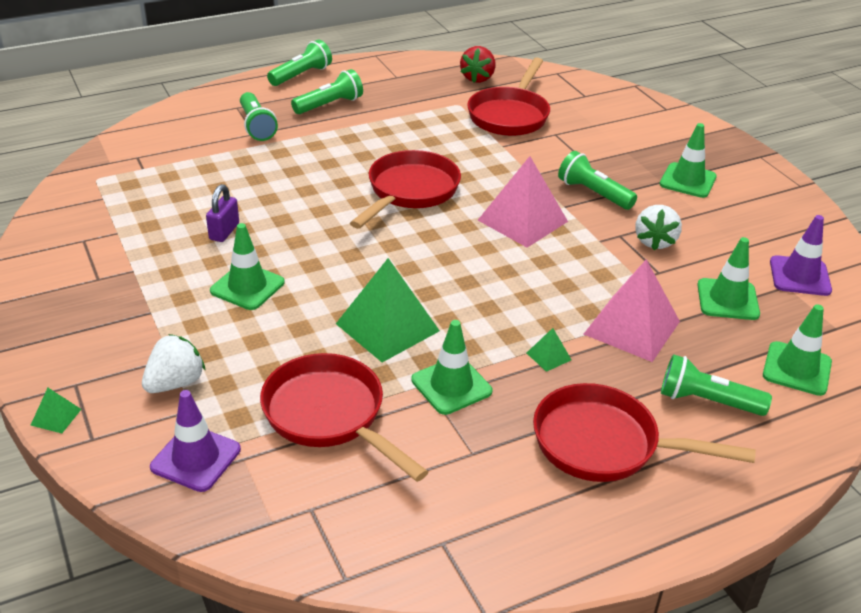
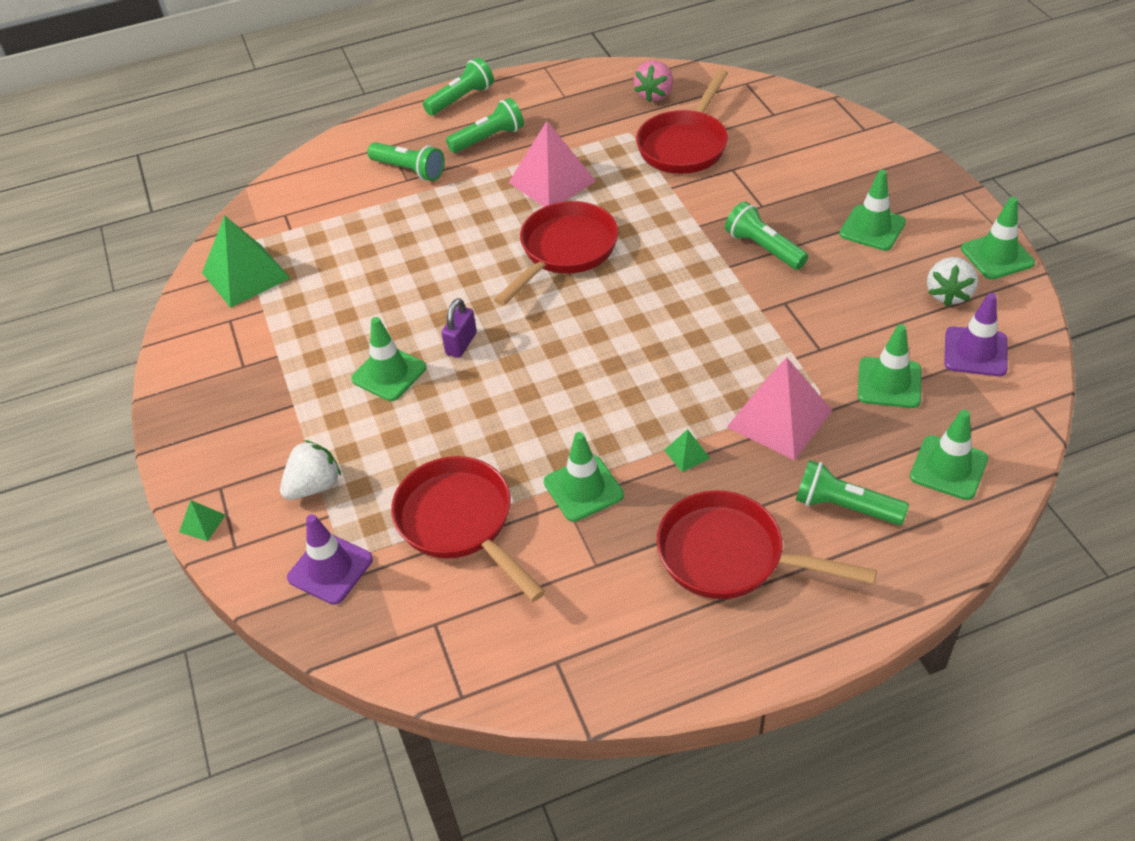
camera: 10 degrees right, 10 degrees up
(224, 231) = (369, 307): purple padlock -> purple padlock (461, 344)
(256, 126) = (409, 170): green flashlight -> green flashlight turned 45 degrees counterclockwise
(387, 327) = (526, 420): green pyramid -> green pyramid (246, 275)
(477, 78) = (655, 95): red strawberry -> pink strawberry
(523, 220) = (681, 286): pink pyramid -> pink pyramid (552, 181)
(654, 241) = (821, 310): white strawberry -> white strawberry (948, 294)
(801, 204) = (997, 256): none -> green traffic cone

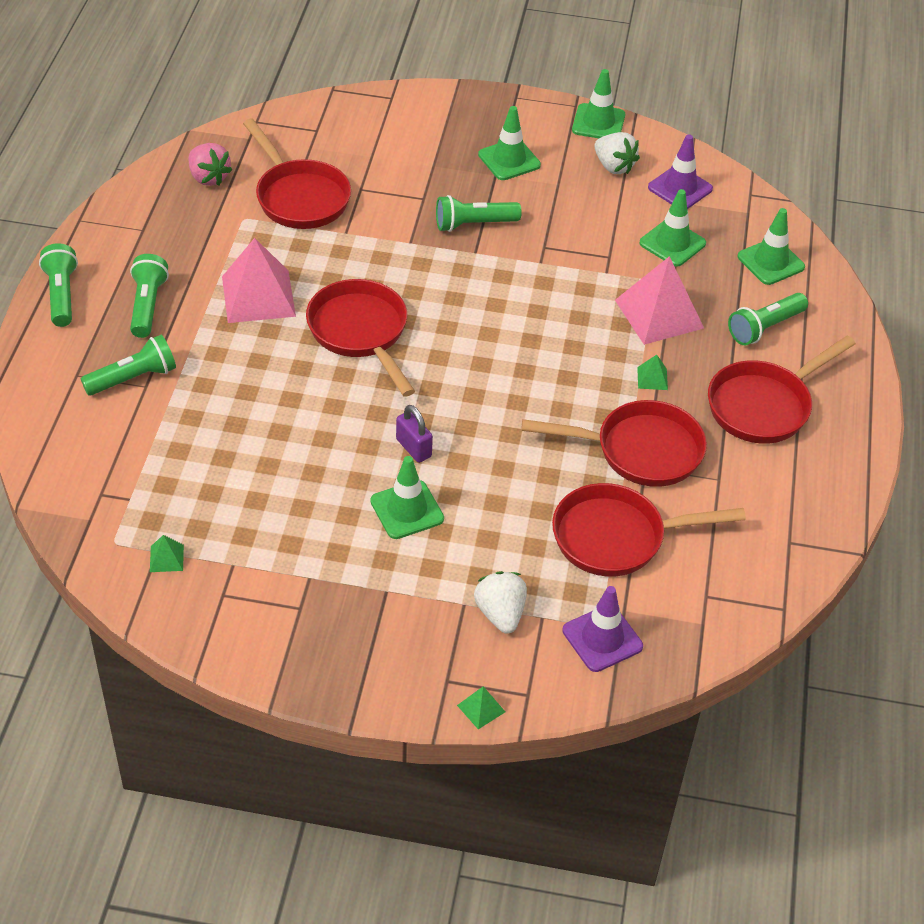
camera: 65 degrees left, 0 degrees up
(246, 275) = (166, 558): green pyramid -> green pyramid, size x0.43
(583, 488) = (640, 450): green traffic cone -> red pan

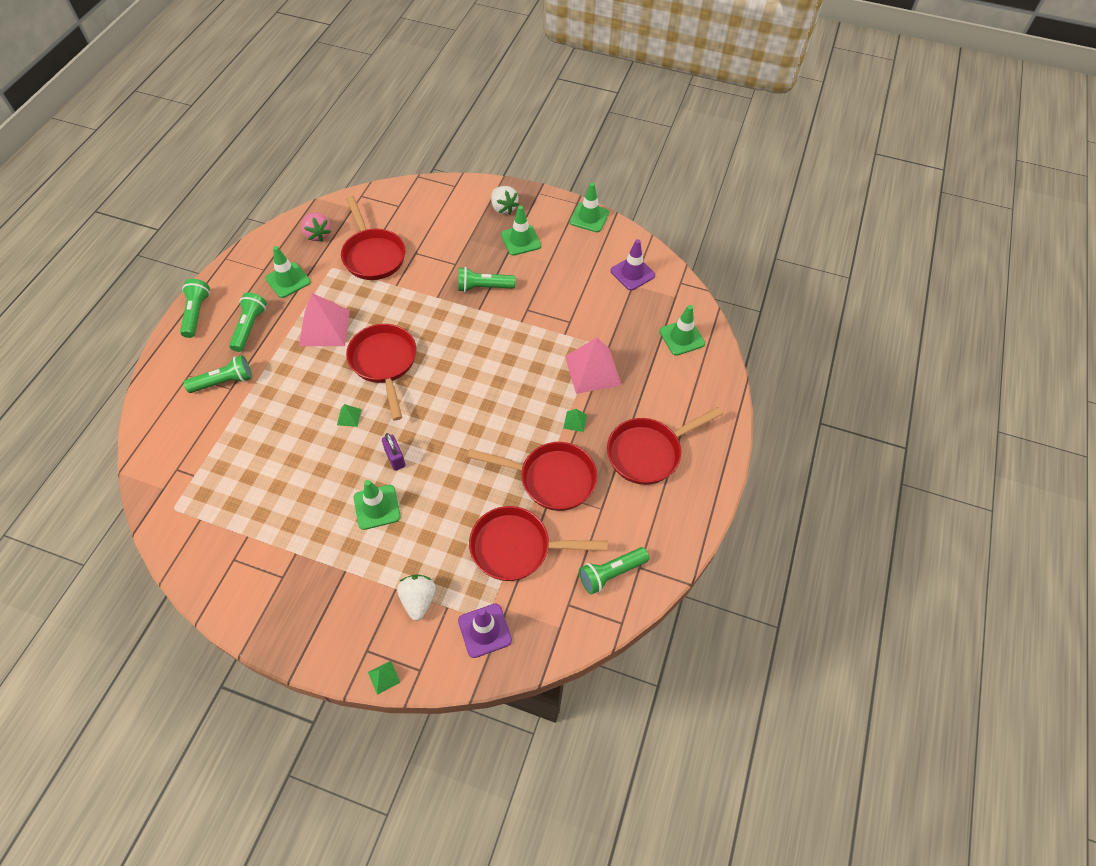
camera: 10 degrees right, 10 degrees up
(166, 558) = (204, 525): green pyramid -> green pyramid (349, 417)
(614, 166) = (591, 252): white strawberry -> white strawberry (503, 208)
(672, 243) = (616, 316): green traffic cone -> green traffic cone (288, 280)
(764, 328) = (664, 389): green flashlight -> green flashlight (611, 573)

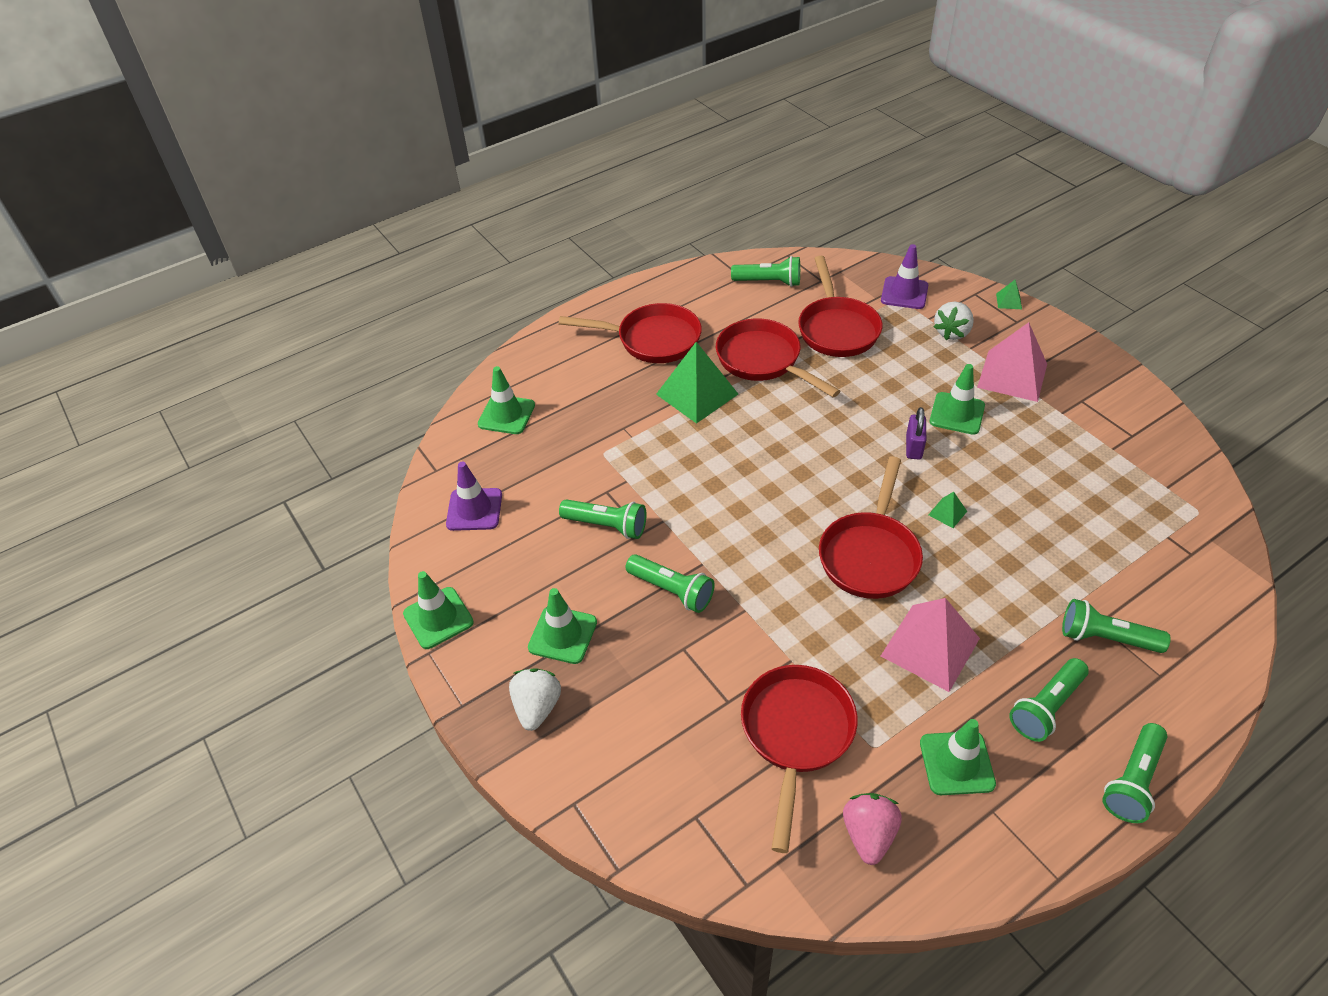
camera: 140 degrees left, 10 degrees down
(517, 548) = (837, 329): red pan -> red pan turned 45 degrees clockwise
(550, 302) = (607, 526): none -> green flashlight
(575, 421) = (697, 394): green pyramid -> green pyramid, size x2.34
(593, 370) = (633, 429): pink pyramid -> pink pyramid (1012, 375)

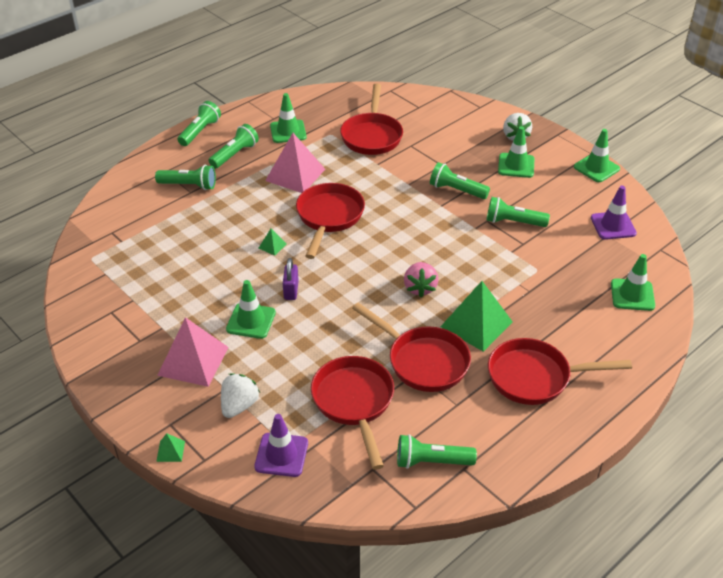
camera: 170 degrees right, 5 degrees down
(868, 834) = (334, 107): pink strawberry -> pink strawberry (420, 288)

